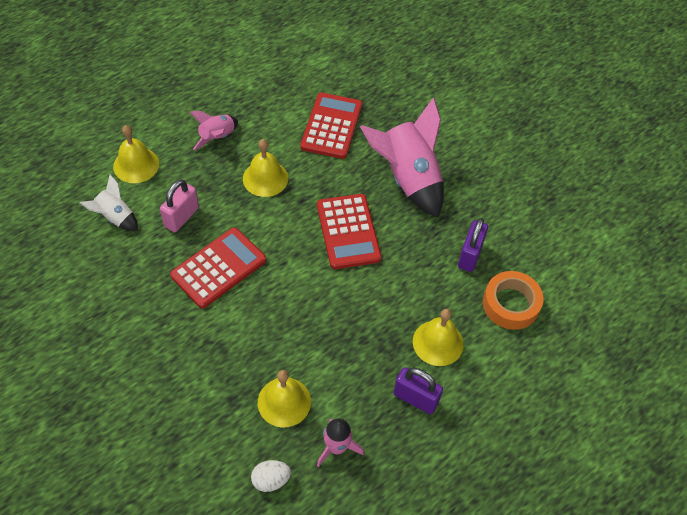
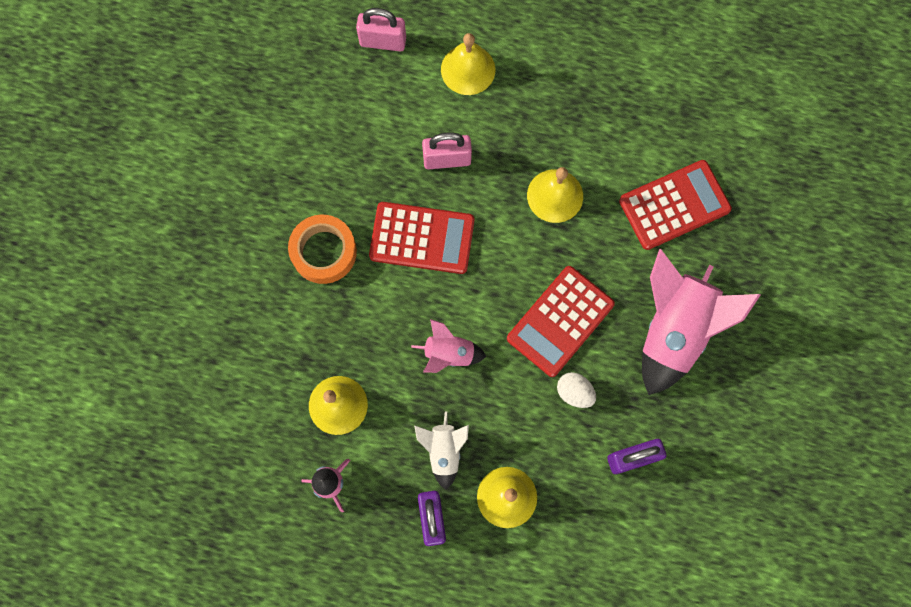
camera: 55 degrees right, 20 degrees up
(65, 196) = (383, 42): none -> pink padlock
(115, 217) = (398, 104): white rocket -> white rocket (443, 451)
(217, 137) = (563, 112): pink rocket -> pink rocket (449, 354)
(271, 480) = (260, 451): white egg -> white egg (574, 392)
(511, 304) = (607, 537): orange tape -> orange tape (324, 252)

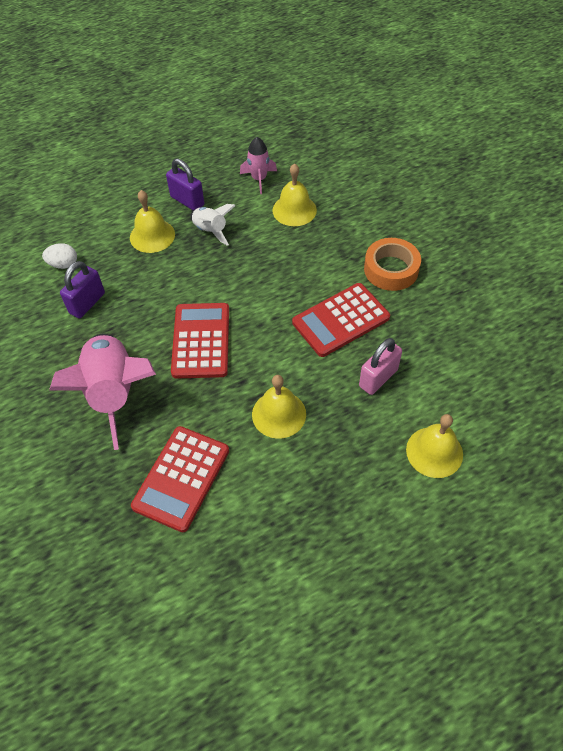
camera: 140 degrees right, 20 degrees down
(383, 42) = (515, 420): pink padlock -> none
(449, 354) = (256, 274): pink rocket -> none
(574, 392) = (155, 310): white egg -> white egg (63, 264)

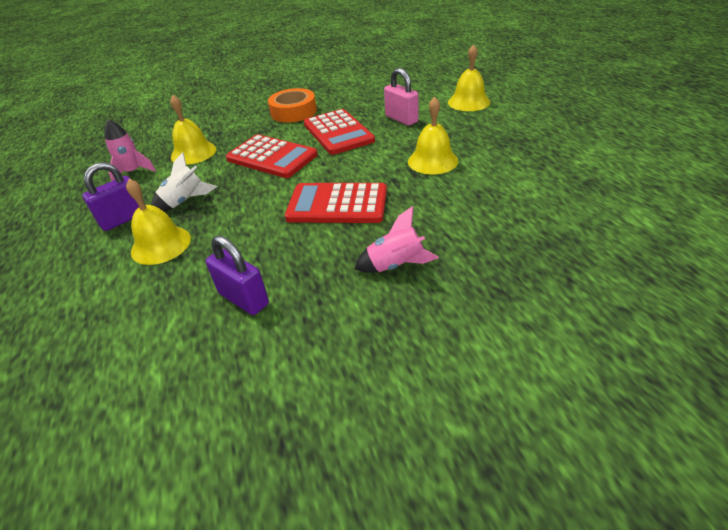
camera: 80 degrees left, 15 degrees down
(63, 264) = (156, 330): white egg -> none
(114, 393) = (395, 265): pink rocket -> pink rocket, size x0.51
(181, 478) = (505, 212): red calculator -> red calculator (272, 157)

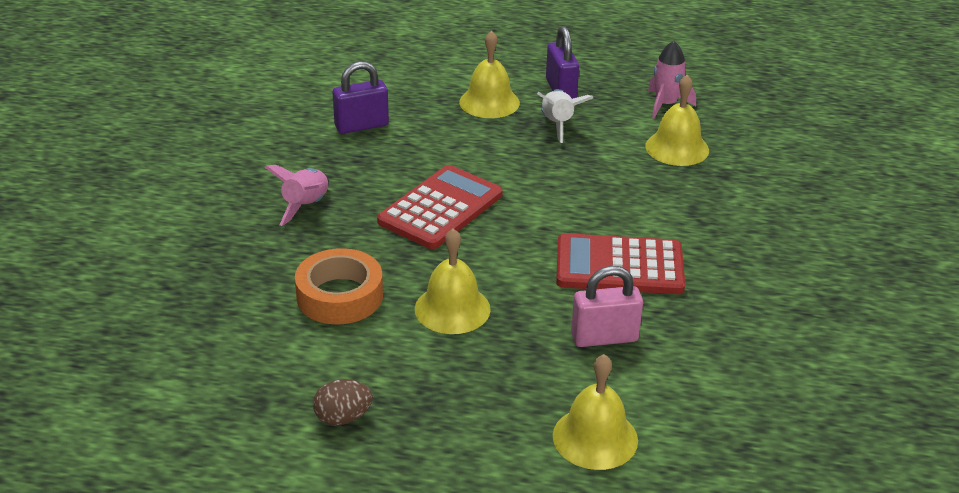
camera: 115 degrees right, 5 degrees down
(272, 157) = (602, 197): red calculator -> none
(293, 112) = (737, 251): orange tape -> orange tape (340, 296)
(555, 155) = (343, 418): none -> brown egg

